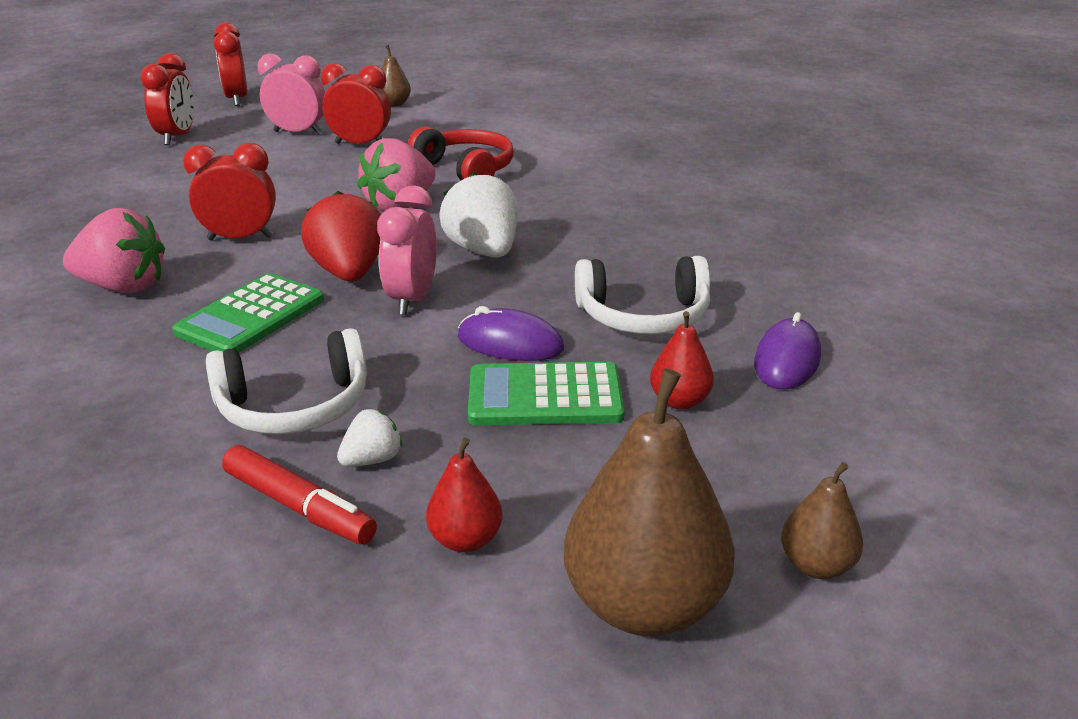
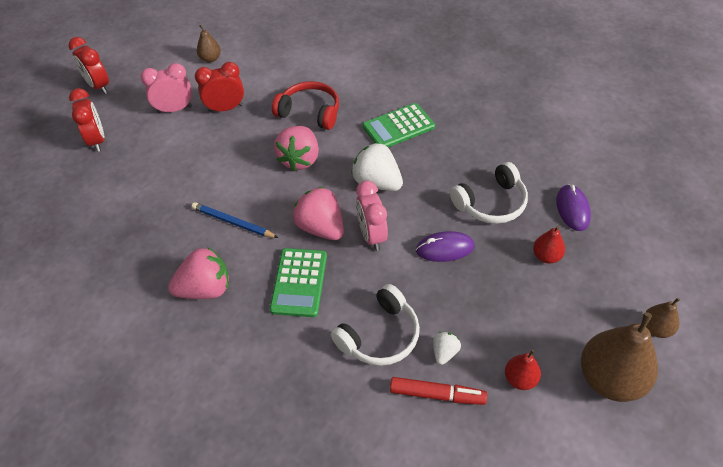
camera: 25 degrees left, 20 degrees up
(240, 238) = (233, 222): red clock -> blue pencil
(349, 273) = (321, 228): red strawberry -> pink strawberry
(545, 396) = (487, 278): green calculator -> green calculator (398, 127)

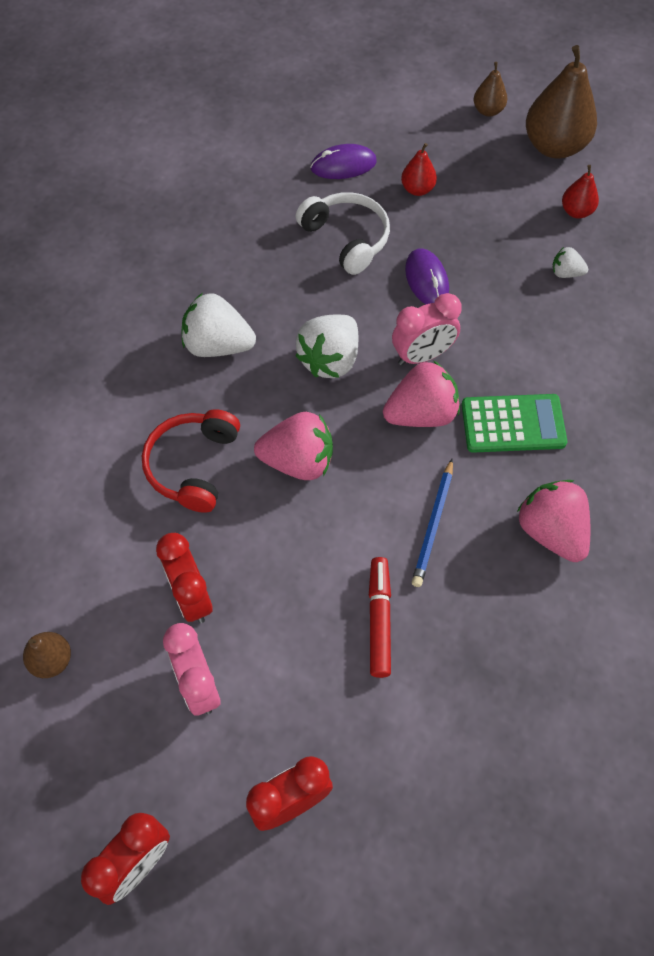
camera: 100 degrees left, 10 degrees up
(321, 228) = (421, 414): pink strawberry -> pink strawberry turned 150 degrees counterclockwise
(380, 336) = (563, 332): white headphones -> none
(398, 127) = (218, 345): green calculator -> white strawberry
(437, 394) = (616, 276): red marker -> red marker (379, 619)

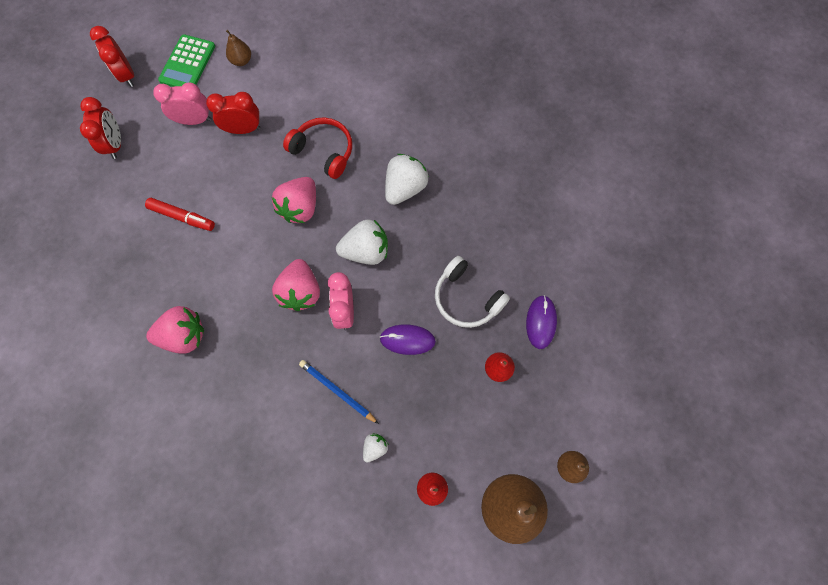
camera: 110 degrees right, 10 degrees up
(330, 360) = (366, 251): white strawberry -> white strawberry turned 120 degrees clockwise
(347, 238) = (466, 298): white headphones -> white headphones turned 60 degrees clockwise
(433, 524) = (223, 268): blue pencil -> blue pencil (337, 391)
(513, 424) = (267, 347): green calculator -> green calculator (187, 63)

